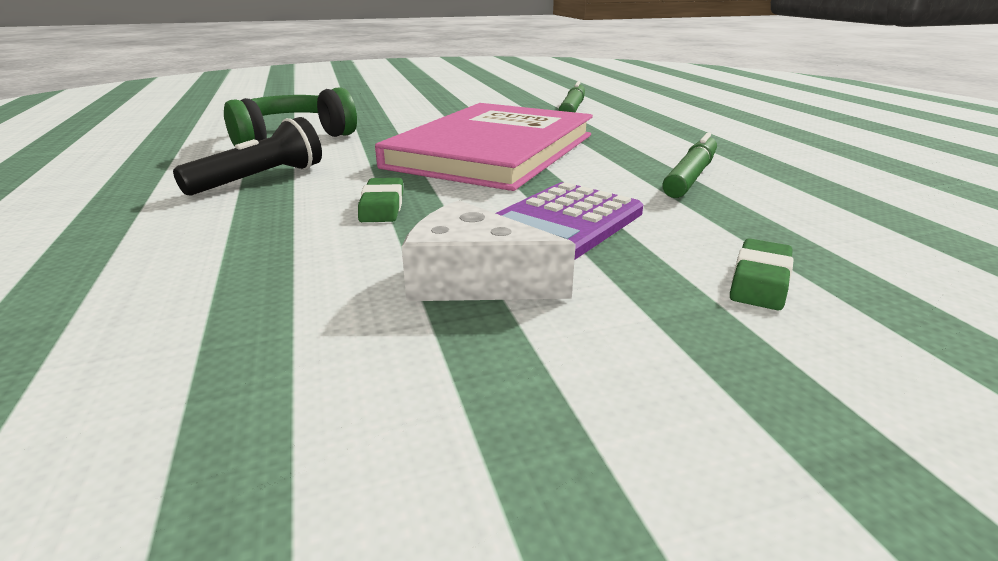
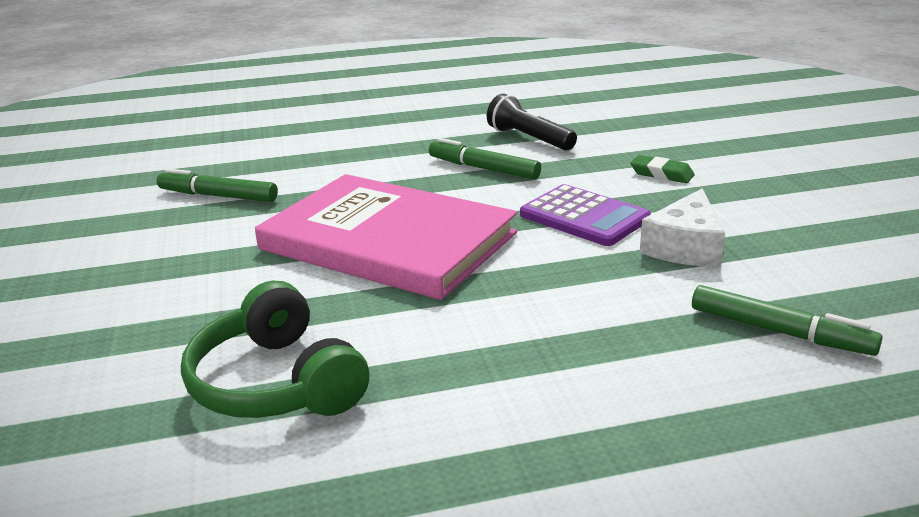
camera: 85 degrees left, 0 degrees up
(201, 325) = (779, 332): none -> green marker
(260, 179) = (471, 370): black flashlight -> black flashlight (529, 139)
(382, 206) = (555, 288): green eraser -> none

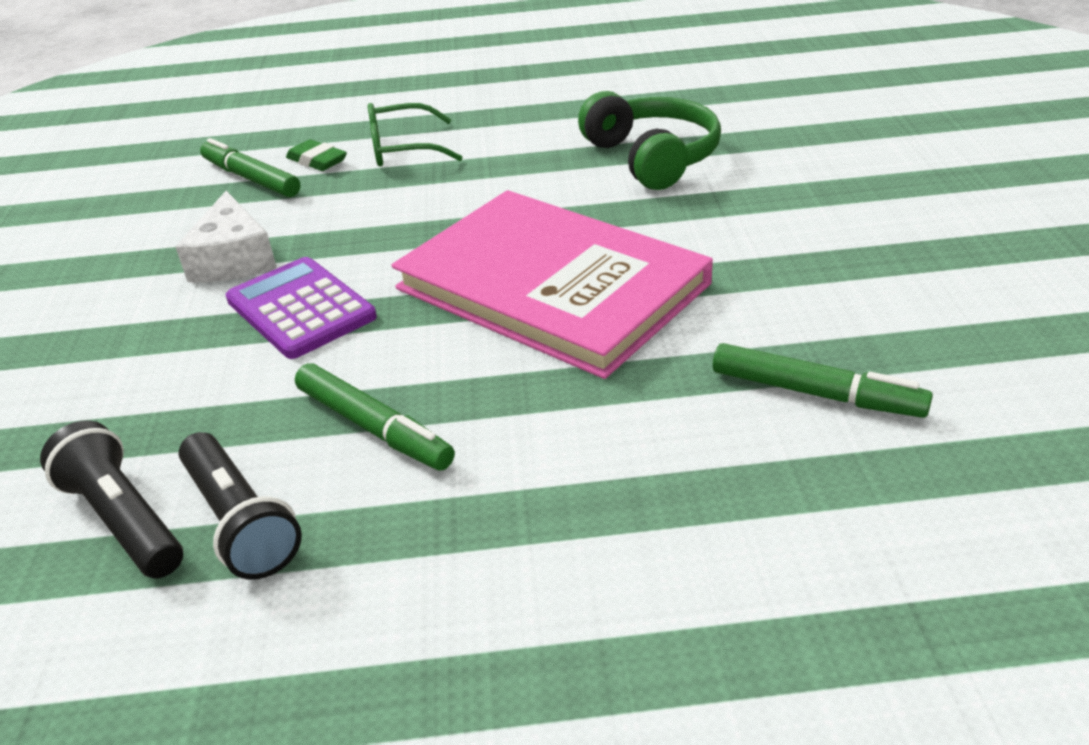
camera: 170 degrees left, 10 degrees up
(589, 136) = (124, 520): none -> black flashlight
(618, 387) = (403, 149): none -> green glasses
(661, 174) = (124, 386): green eraser -> green eraser (317, 161)
(685, 247) = (233, 259): white cheese -> white cheese turned 135 degrees clockwise

